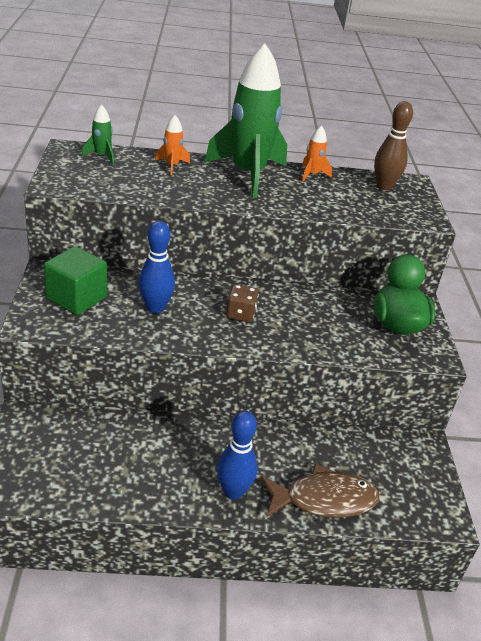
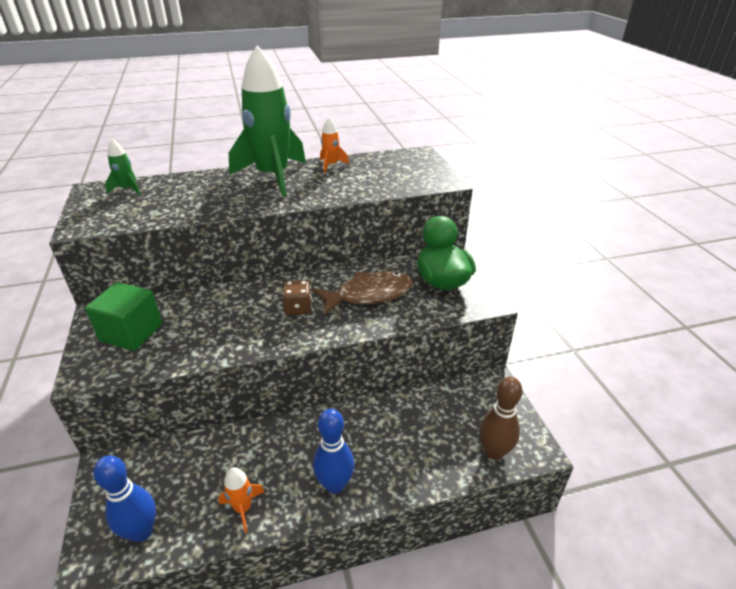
camera: 10 degrees left, 0 degrees up
(155, 308) = (214, 323): blue bowling pin -> blue bowling pin (141, 531)
(172, 166) = (198, 184): orange rocket -> orange rocket (243, 508)
(324, 499) = (422, 465): brown fish -> brown fish (369, 294)
(384, 186) = (397, 162): brown bowling pin -> brown bowling pin (494, 452)

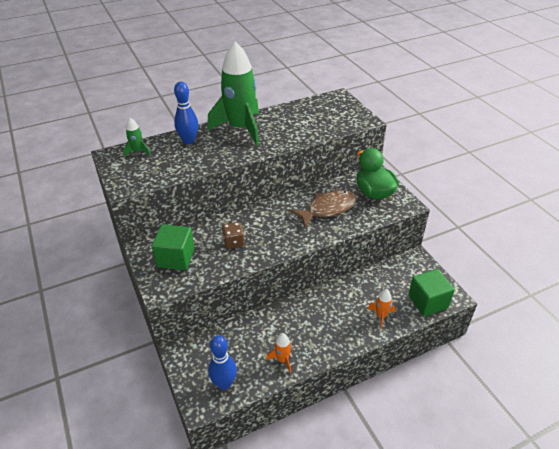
camera: 10 degrees left, 5 degrees up
(298, 308) = (283, 225): brown dice -> brown dice (233, 242)
(331, 165) = (278, 114): orange rocket -> orange rocket (381, 316)
(335, 484) = (335, 337): blue bowling pin -> blue bowling pin (188, 141)
(494, 452) = (427, 302): brown bowling pin -> green cube

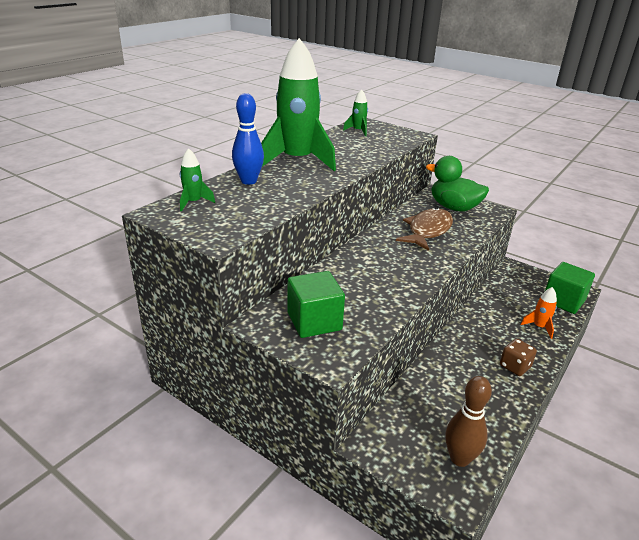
camera: 30 degrees left, 10 degrees down
(224, 383) = (459, 458): blue bowling pin -> brown bowling pin
(233, 242) = (365, 286): brown dice -> brown dice (515, 366)
(282, 360) = (494, 405): orange rocket -> none
(321, 106) = (358, 131): none -> green rocket

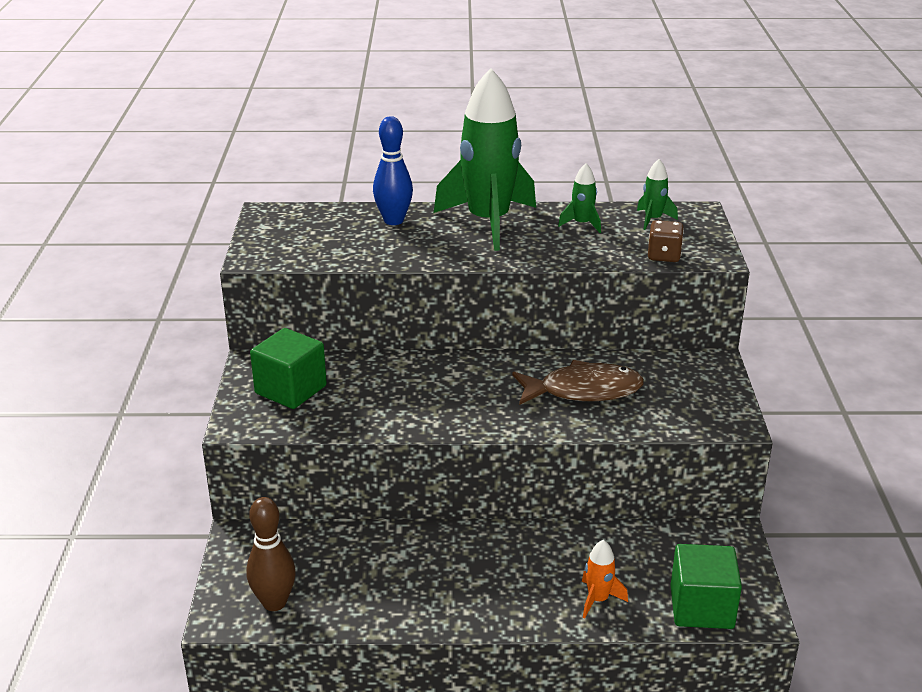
camera: 55 degrees right, 0 degrees up
(193, 202) = (307, 217): green rocket -> green rocket (582, 224)
(454, 207) = (686, 389): green duck -> none
(515, 366) = (479, 600): brown dice -> brown dice (664, 256)

